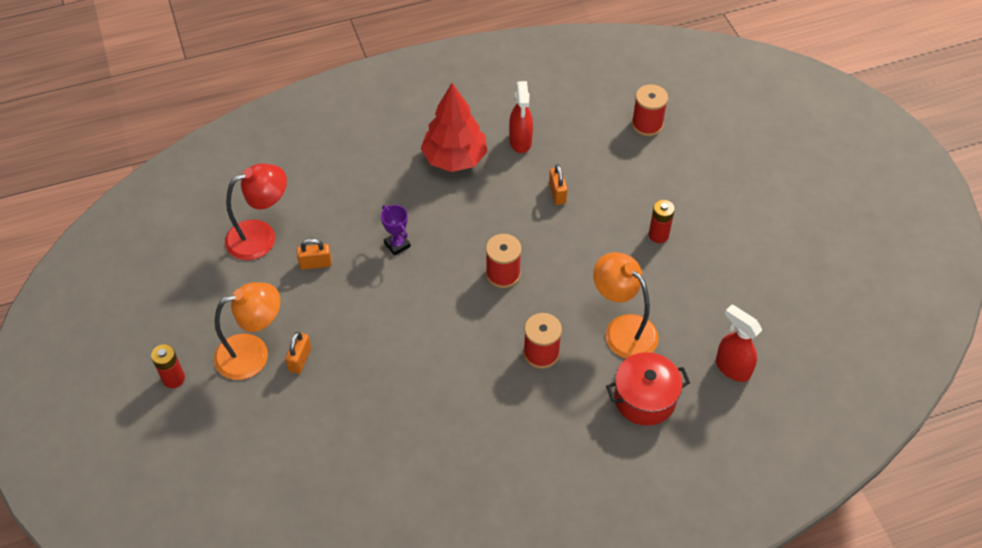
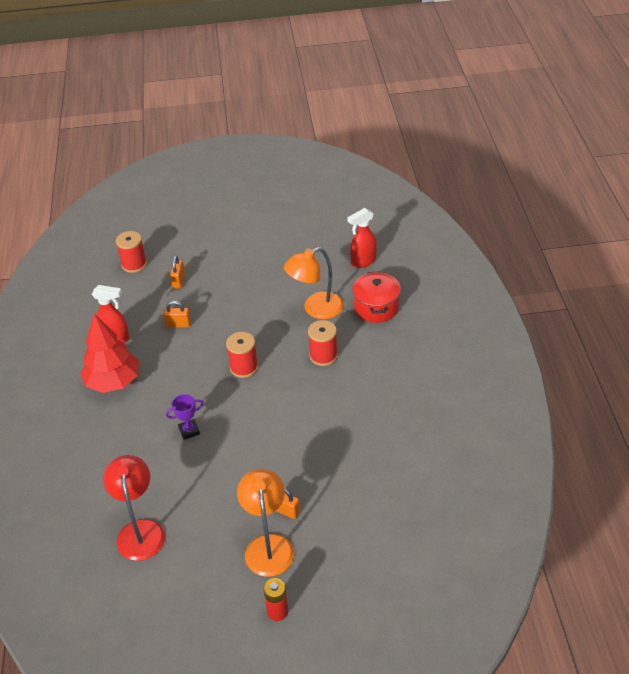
camera: 75 degrees left, 10 degrees down
(315, 264) = (187, 491): orange padlock -> orange padlock (178, 281)
(658, 235) = (240, 276): red battery -> none

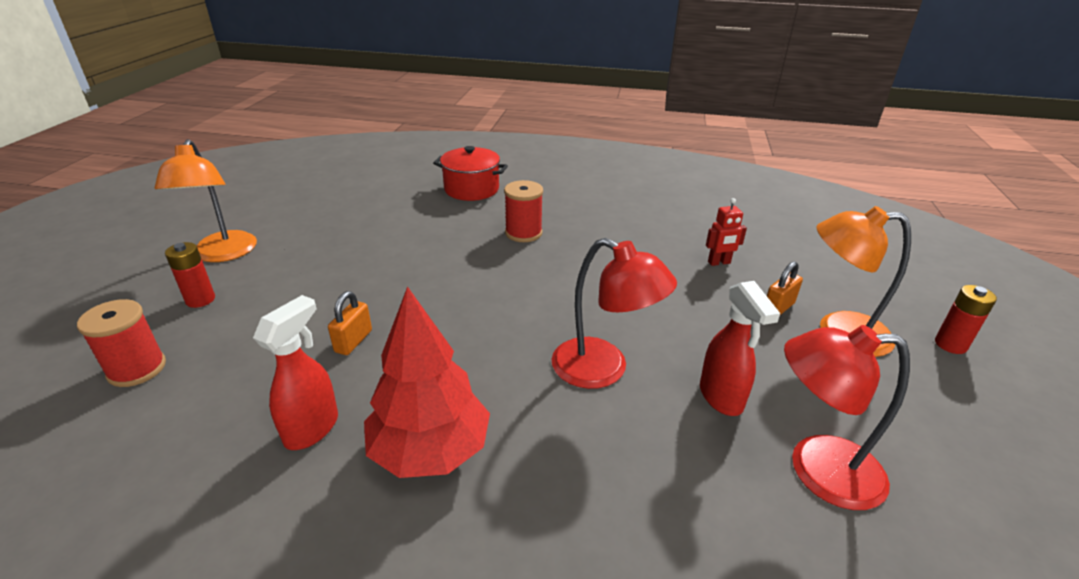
camera: 75 degrees left, 10 degrees down
(178, 281) = (250, 323): orange padlock -> none
(189, 431) = (603, 370): purple trophy -> red lamp
(191, 253) = (200, 300): none -> red battery
(244, 367) = (501, 294): red spool -> none
(316, 309) = (437, 223): orange lamp -> orange lamp (223, 254)
(332, 472) = (719, 263): none -> red robot
(363, 261) = (389, 182): red spray bottle -> red spray bottle (721, 398)

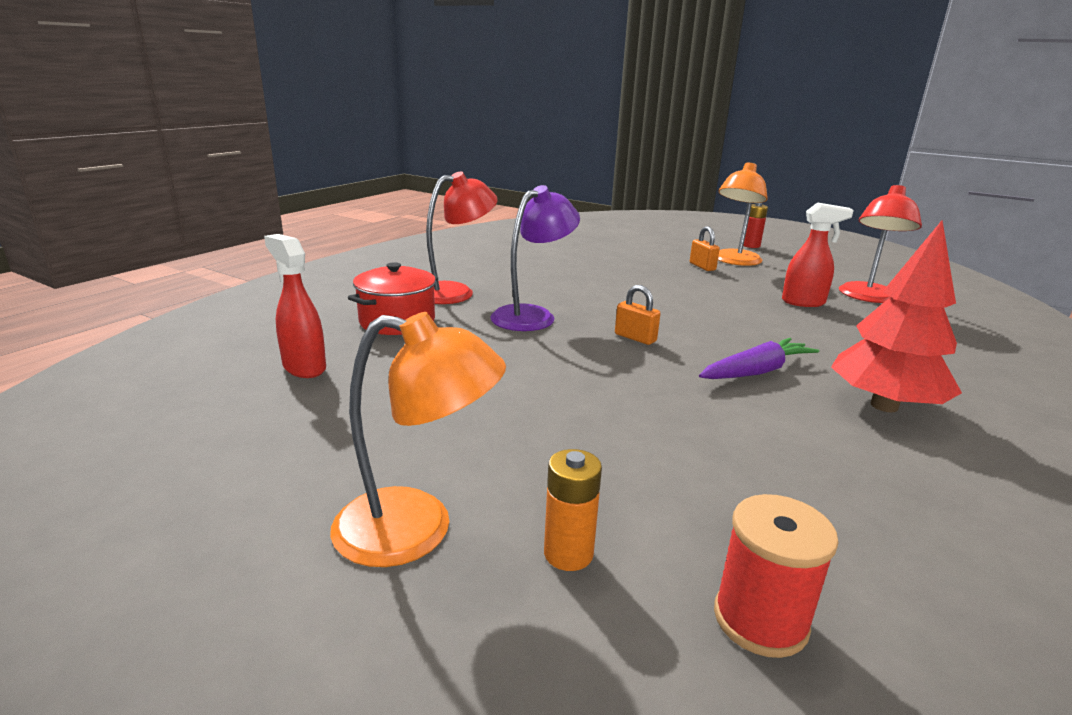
camera: 70 degrees left, 10 degrees down
(200, 300) = (568, 553): red battery -> orange battery
(312, 428) = (868, 462): red spray bottle -> red spray bottle (304, 367)
(353, 341) = (714, 427): orange padlock -> orange padlock (635, 338)
(472, 361) = (757, 371): none -> purple carrot
(523, 233) = (532, 315): red spool -> purple lamp
(603, 370) = (772, 327): red lamp -> red lamp (455, 292)
(719, 263) = (634, 266): red robot -> none

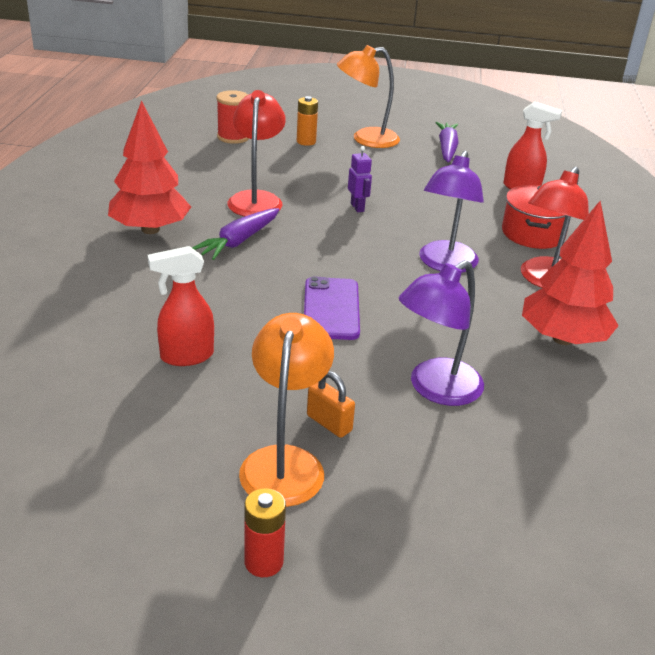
camera: 155 degrees right, 10 degrees up
(283, 463) = (447, 148): none -> purple carrot
(501, 268) = (562, 338): none -> red tree
(574, 384) = (357, 207): none -> purple robot
(622, 266) = (435, 389): none -> purple lamp
(635, 338) = (343, 256): orange padlock -> none
(672, 307) = (331, 309): none -> purple phone
(867, 297) = (97, 393): red lamp -> red lamp (256, 199)

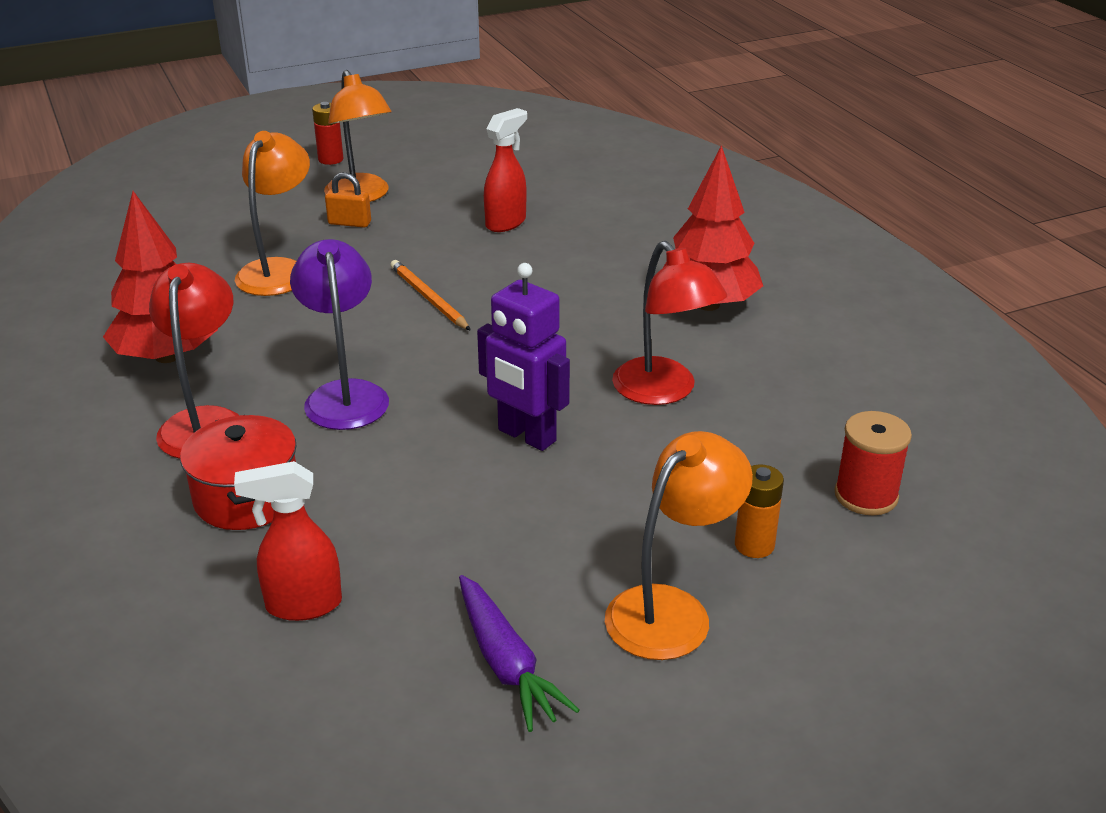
camera: 150 degrees right, 0 degrees up
(238, 241) = (603, 328): purple carrot -> none
(331, 309) = (428, 298): purple phone -> orange pencil
(357, 207) = (526, 436): purple robot -> purple robot, size x1.86
(435, 389) = (279, 270): purple lamp -> orange lamp

